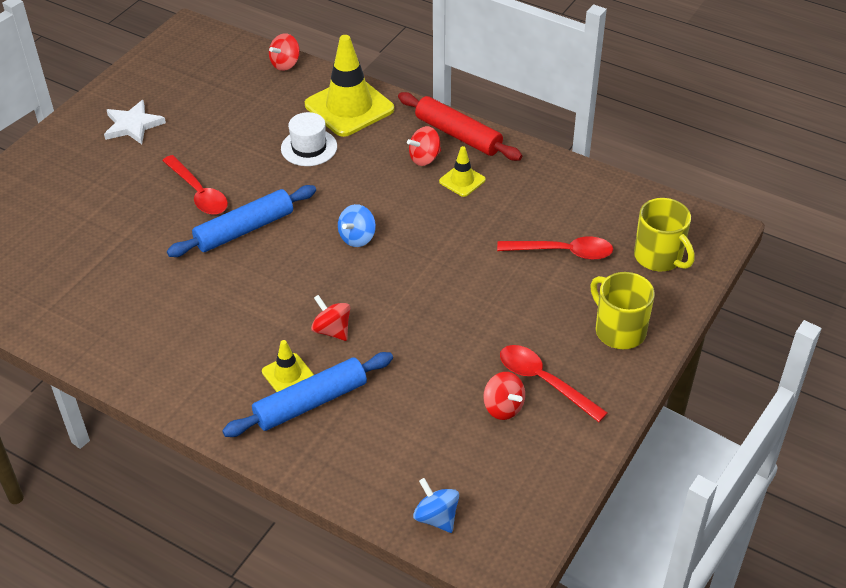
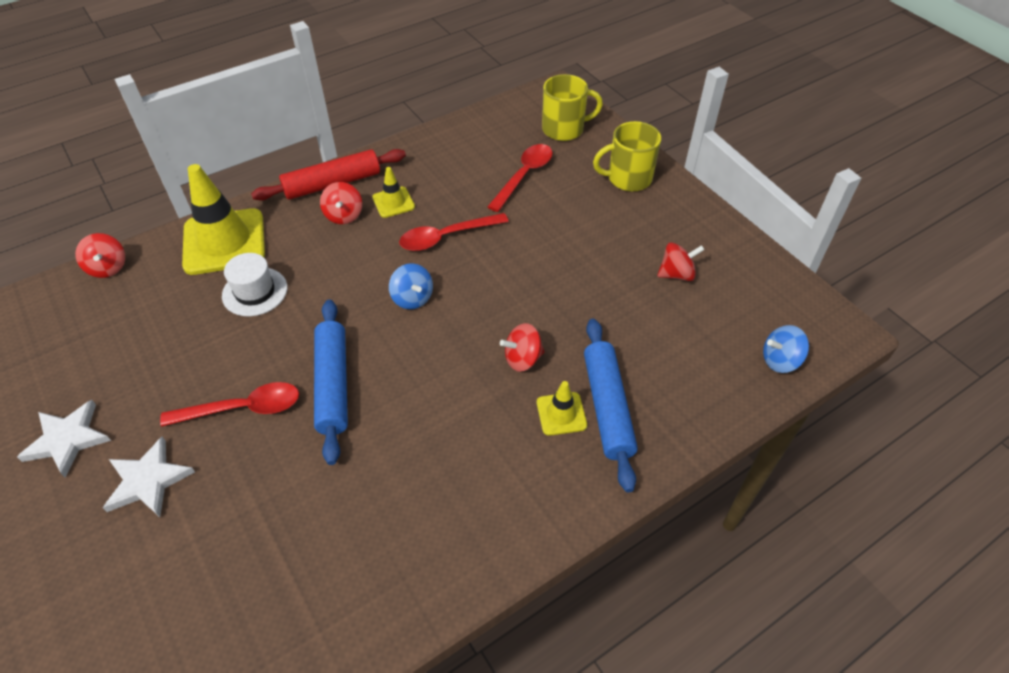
camera: 65 degrees left, 5 degrees up
(120, 177) = (148, 480): none -> white star
(543, 381) = (659, 240): red spoon -> red spoon (446, 237)

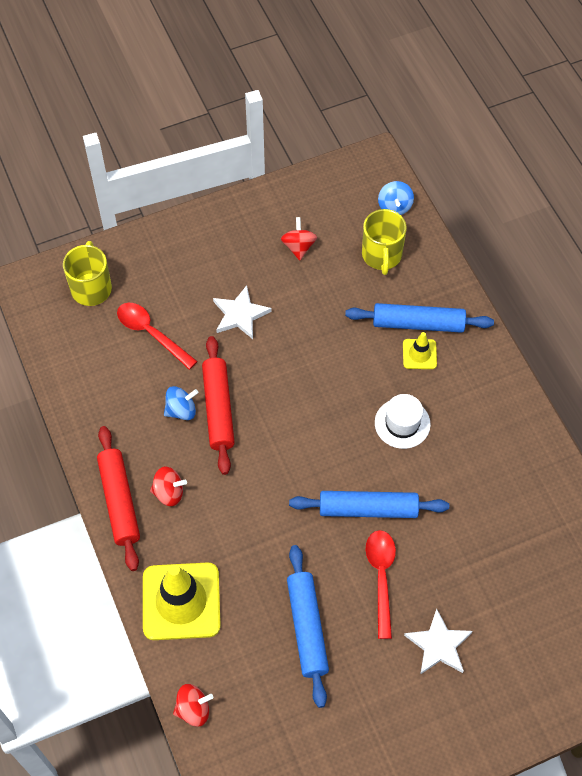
camera: 80 degrees left, 10 degrees up
(67, 439) = (391, 714): white star -> white star (240, 314)
(185, 346) = (307, 628): none -> blue rolling pin
(255, 292) = (253, 571): white hat -> white hat (402, 423)
(393, 202) = (161, 448): yellow traffic cone -> none
(412, 298) = (287, 443): blue spinning top -> blue spinning top (181, 410)
(446, 237) = (218, 409): red spoon -> red rolling pin
(522, 359) = (365, 371): red spinning top -> none
(628, 178) = (176, 252): yellow mug -> yellow mug (381, 255)

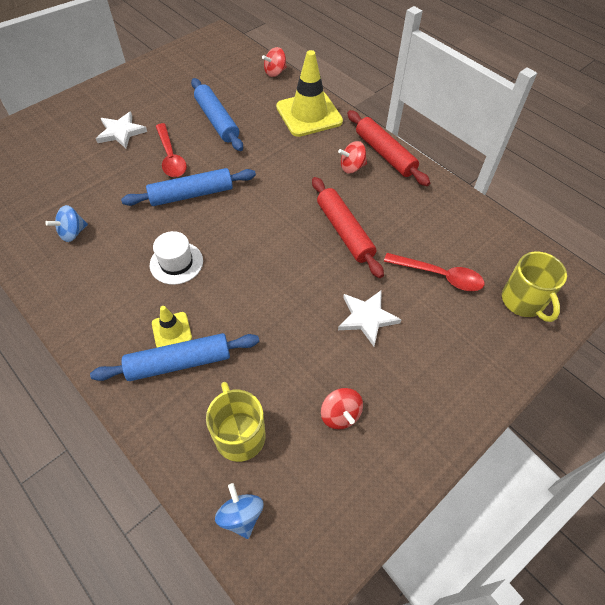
camera: 160 degrees right, 5 degrees down
(181, 410) = (375, 222): blue spinning top -> blue spinning top (72, 233)

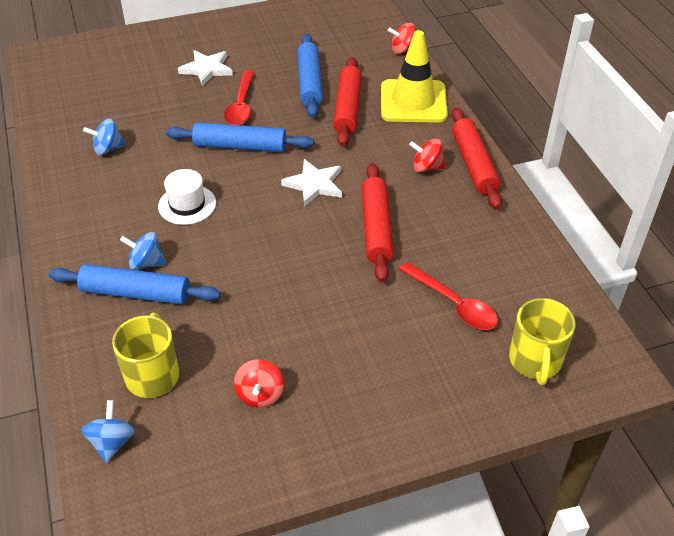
camera: 25 degrees right, 10 degrees down
(171, 330) = (146, 263): yellow traffic cone -> blue spinning top
(261, 134) = (347, 108): none -> red rolling pin
(367, 318) = (346, 317): white star -> white star (314, 184)

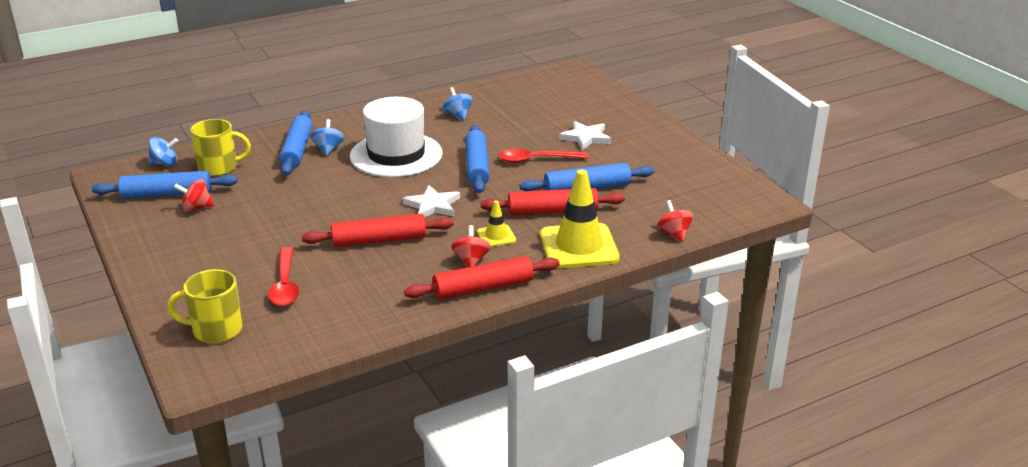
camera: 80 degrees right, 15 degrees down
(187, 205) = (396, 155): white hat -> white hat, size x1.93
(210, 432) = (167, 194): none -> blue rolling pin
(385, 147) = (496, 236): none -> yellow traffic cone
(454, 304) = (285, 285): red spoon -> red spoon turned 45 degrees counterclockwise

